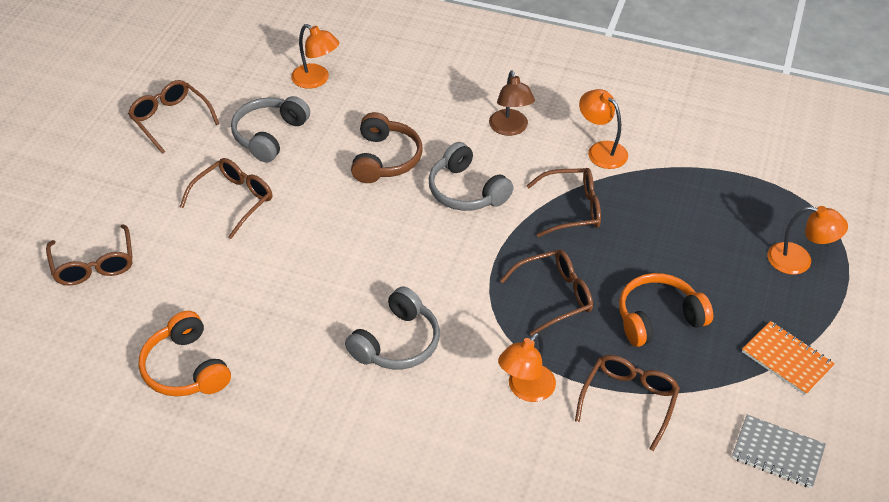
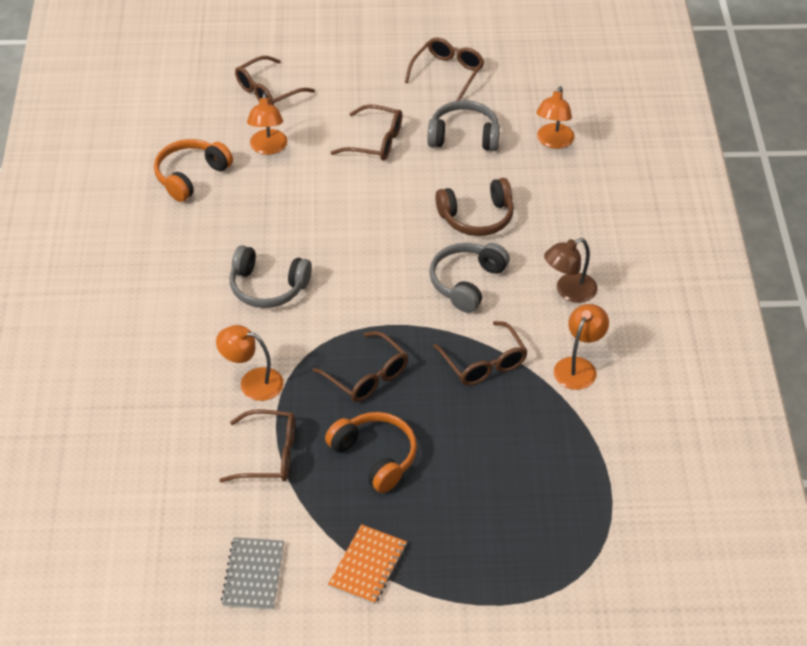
camera: 70 degrees right, 0 degrees up
(799, 261) = (505, 557): orange lamp -> orange lamp (268, 148)

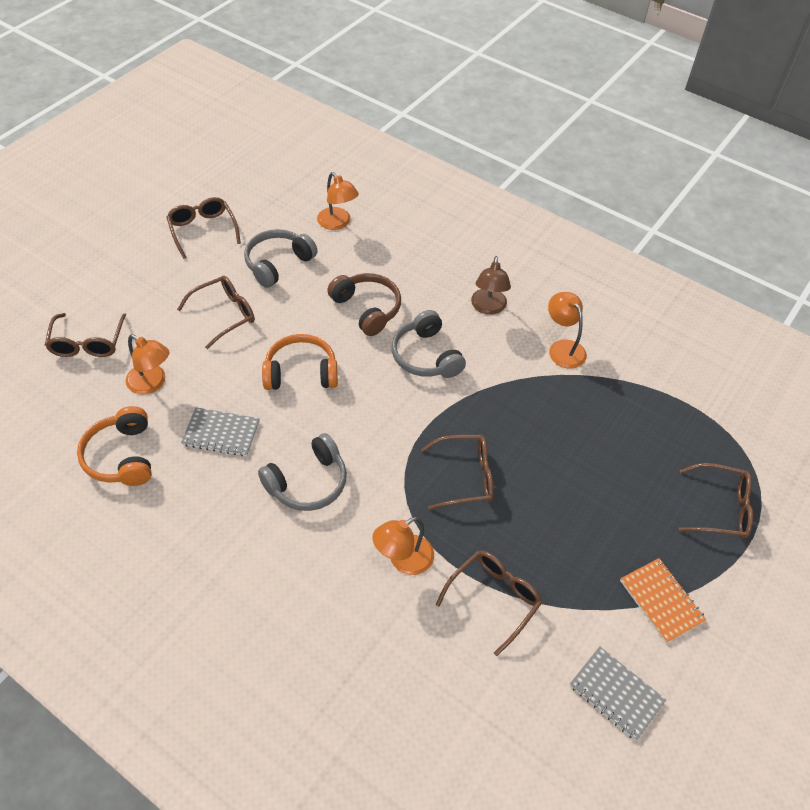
camera: 55 degrees left, 5 degrees up
(263, 213) = (221, 433): none -> grey notebook
(375, 457) = (553, 524): orange headphones -> orange headphones (301, 372)
(477, 217) = (367, 309): brown headphones -> brown headphones turned 60 degrees counterclockwise
(484, 363) = (515, 397): brown glasses -> brown glasses (721, 508)

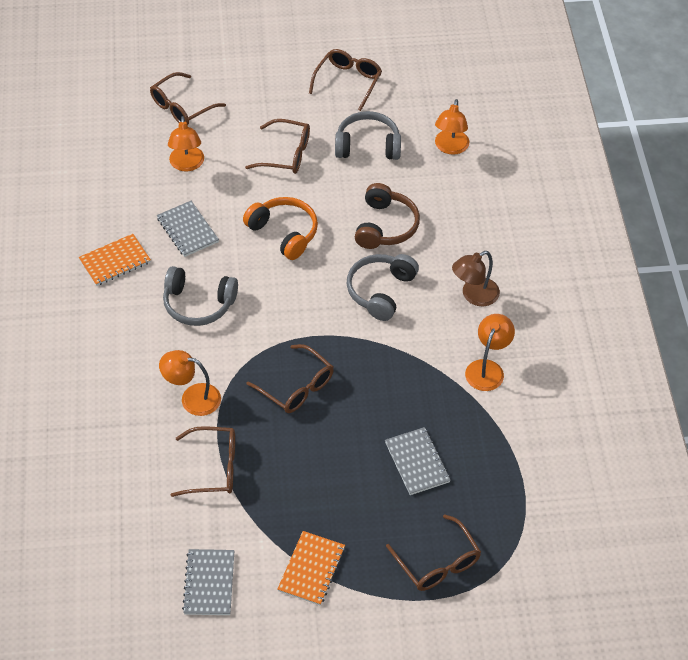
camera: 50 degrees right, 0 degrees up
(121, 456) = (117, 196): orange headphones -> none
(191, 511) = (115, 261): none -> orange notebook
(612, 452) = (417, 462): none -> grey notebook

